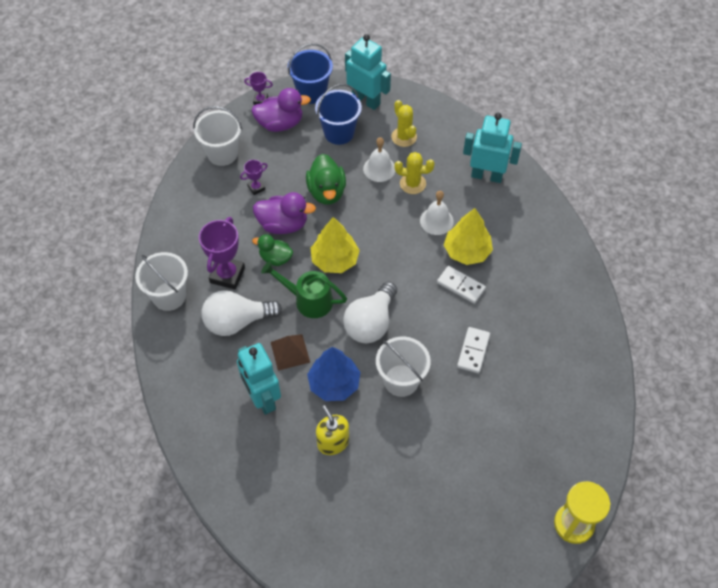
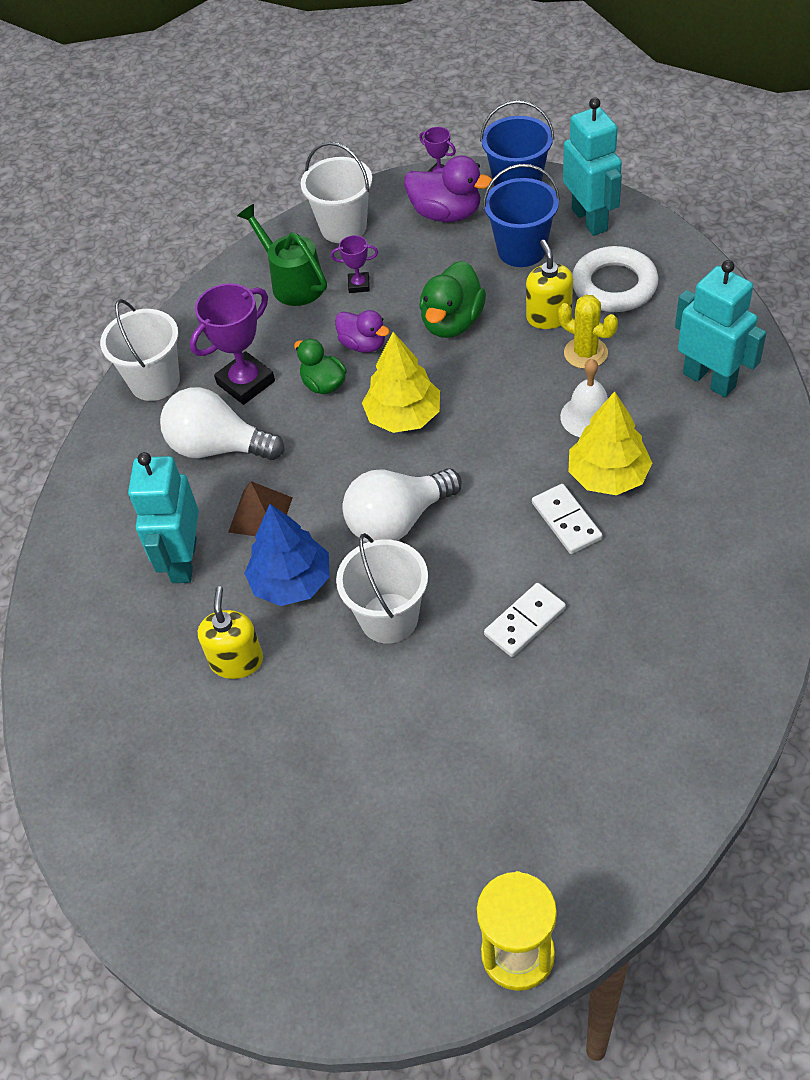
camera: 35 degrees right, 5 degrees down
(283, 224) = (363, 344): purple duck -> purple duck, size x0.66
(308, 300) = (330, 455): green watering can -> green watering can (292, 282)
(379, 169) = (548, 316): white bell -> yellow soap dispenser
(404, 137) = (614, 285): yellow cactus -> white ring

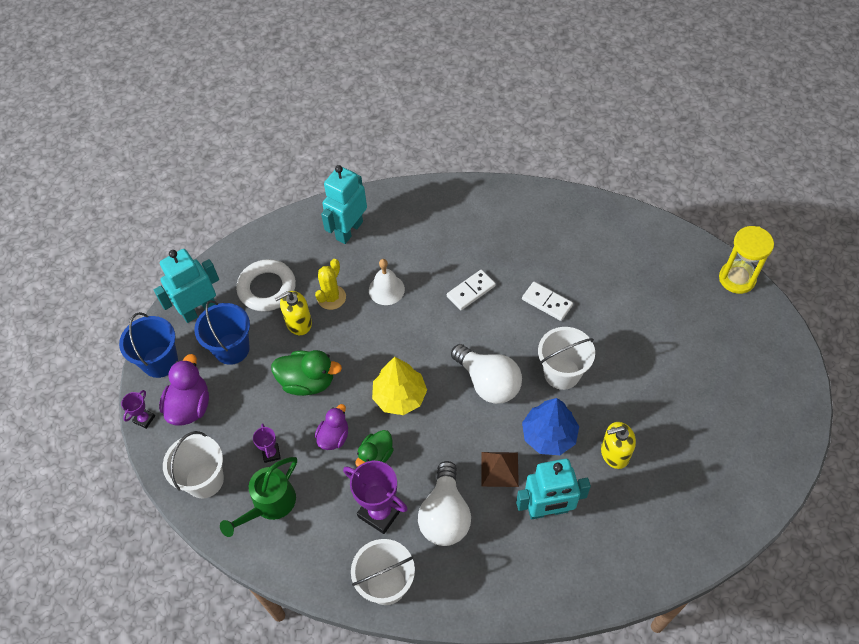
camera: 105 degrees left, 5 degrees up
(608, 476) = (433, 274): yellow tree -> none

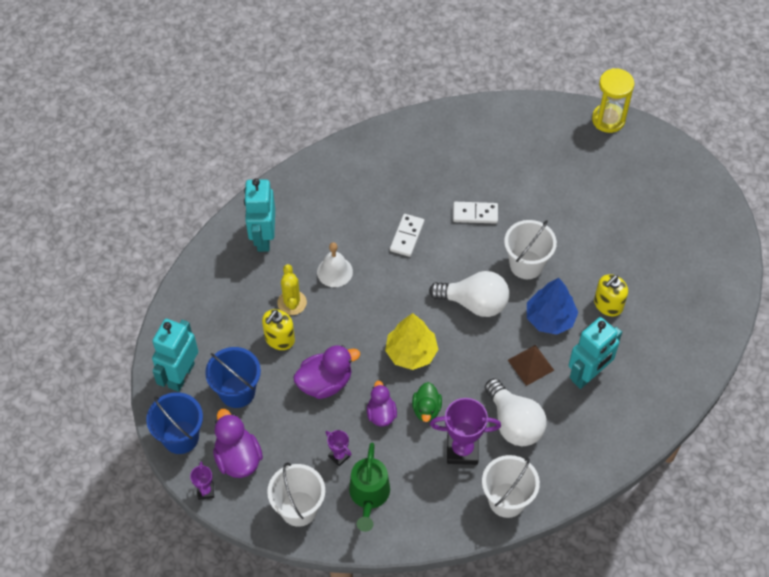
camera: 35 degrees left, 0 degrees up
(267, 288) = (228, 325): white ring -> none
(307, 382) = (325, 382): green duck -> purple duck

